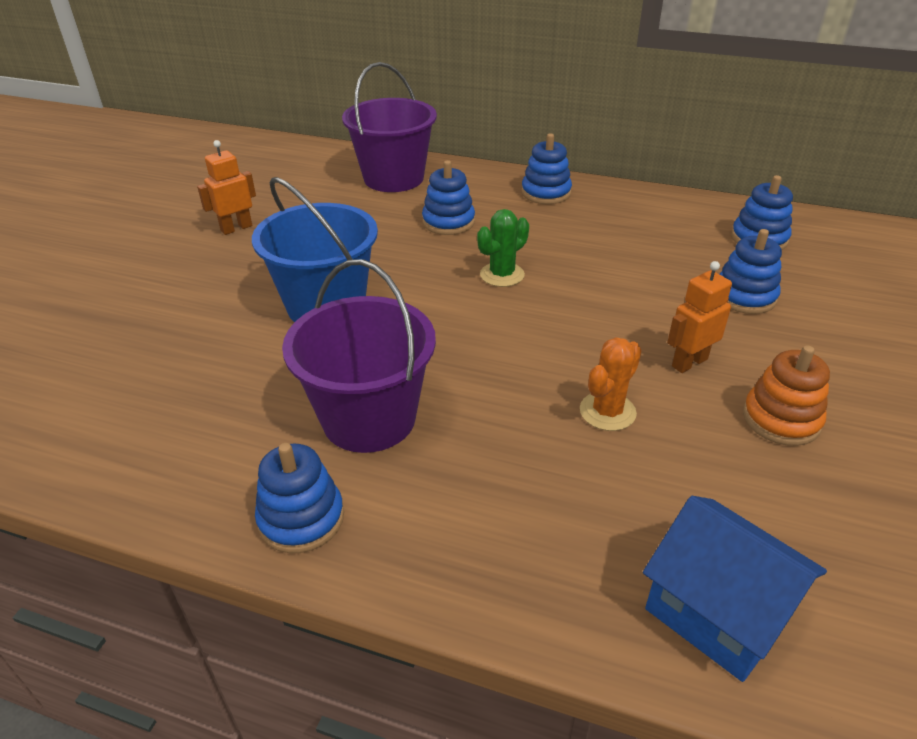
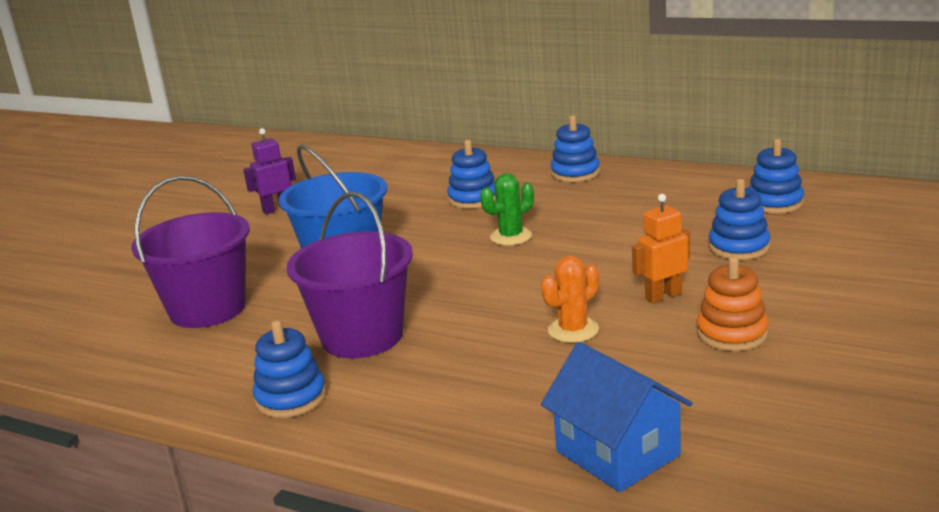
camera: 10 degrees right, 15 degrees down
(236, 228) = (277, 209): orange robot -> purple robot
(394, 178) = (431, 167): purple bucket -> purple bucket (208, 309)

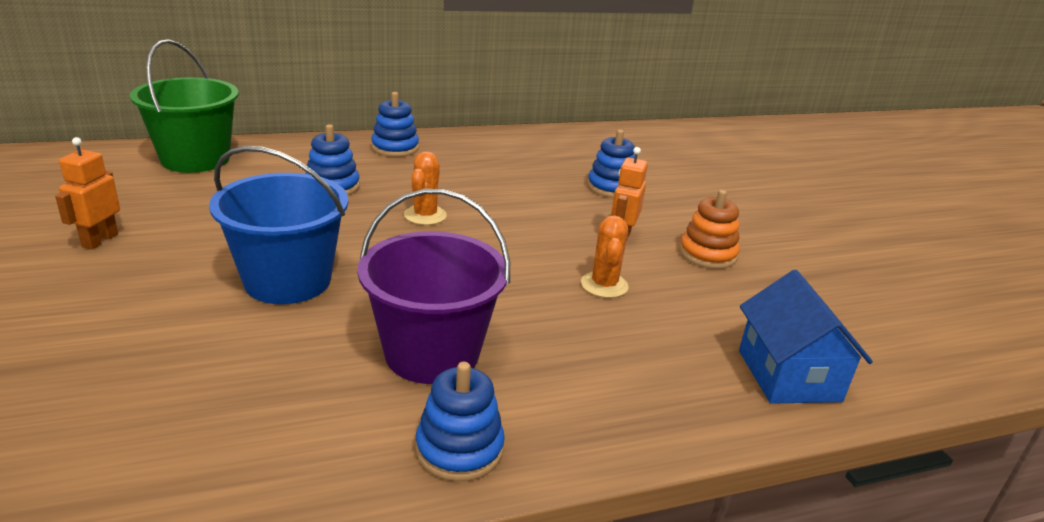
camera: 50 degrees left, 5 degrees up
(208, 309) = (185, 386): purple bucket -> none
(277, 209) = (99, 240): purple robot -> orange robot
(406, 160) = (195, 159): none -> green bucket
(511, 237) = (425, 215): green cactus -> orange cactus
(617, 453) = (788, 375): blue house -> blue house turned 75 degrees clockwise
(775, 203) = (582, 149): blue stacking toy -> none

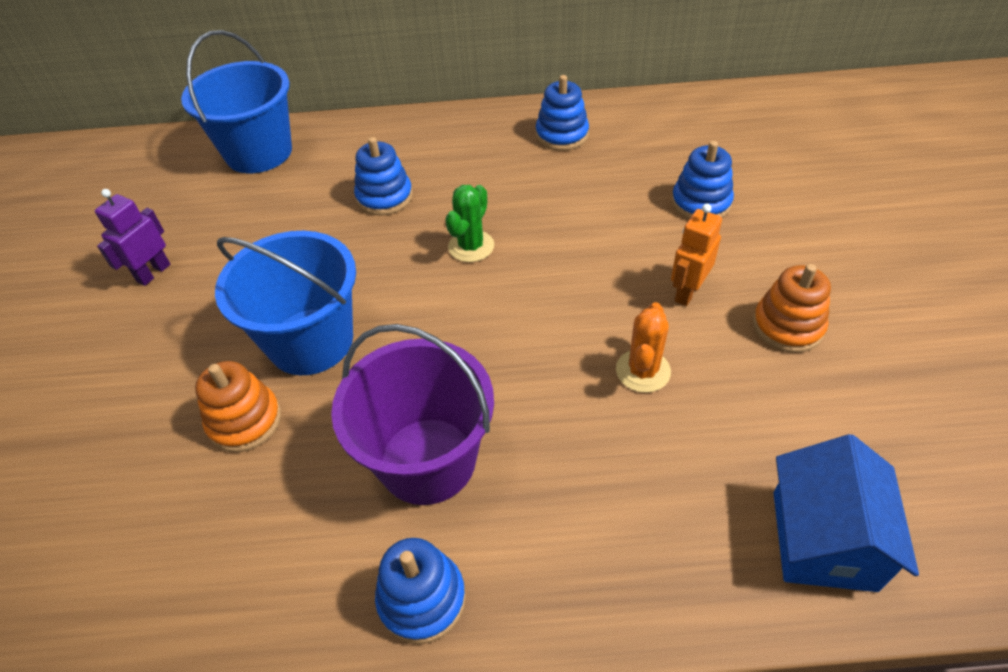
camera: 20 degrees right, 20 degrees up
(99, 240) = (153, 273): orange robot -> purple robot
(195, 159) = (259, 152): green bucket -> blue bucket
(233, 339) = (245, 421): none -> orange stacking toy
(395, 148) = (464, 133): blue stacking toy -> blue stacking toy (562, 135)
(425, 215) = (471, 246): orange cactus -> green cactus

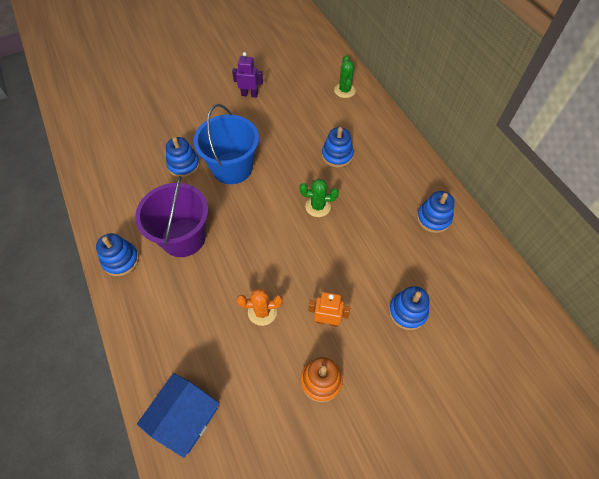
camera: 65 degrees right, 10 degrees up
(245, 421) = (183, 165): orange stacking toy -> blue stacking toy
(259, 152) = (344, 90): blue bucket -> green cactus
(823, 539) = (186, 418): blue house -> blue house turned 45 degrees counterclockwise

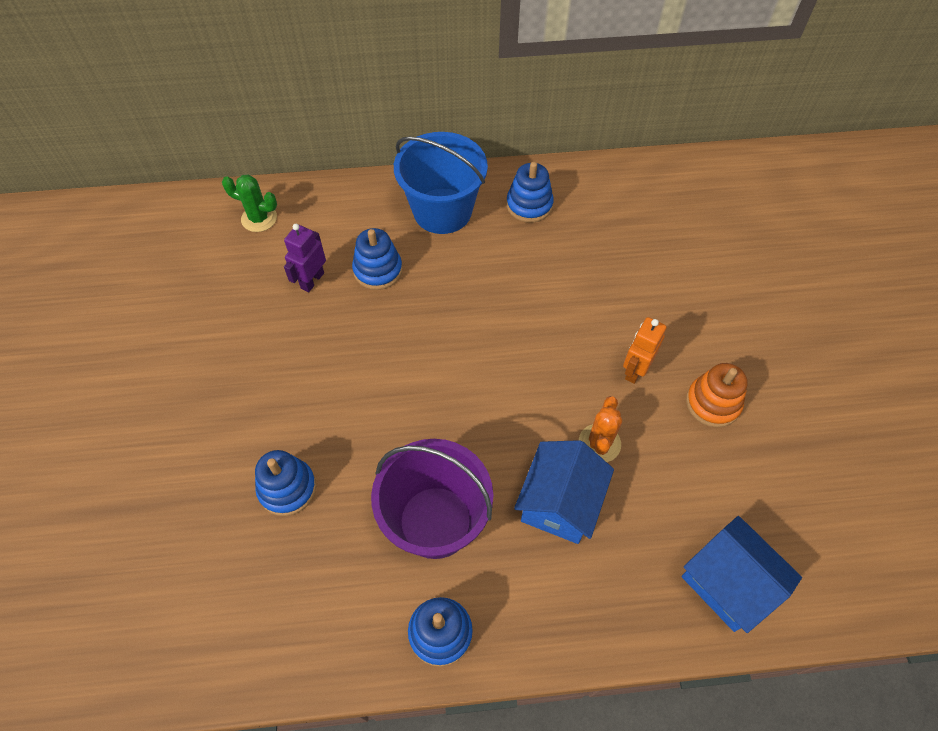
camera: 70 degrees left, 0 degrees up
(213, 299) = (559, 503): none -> blue house
(232, 168) = (331, 415): blue bucket -> blue bucket (442, 211)
(249, 94) = (186, 347): purple robot -> purple robot (312, 280)
(318, 206) = (456, 323): green cactus -> none
(407, 312) = (648, 281): blue stacking toy -> none

